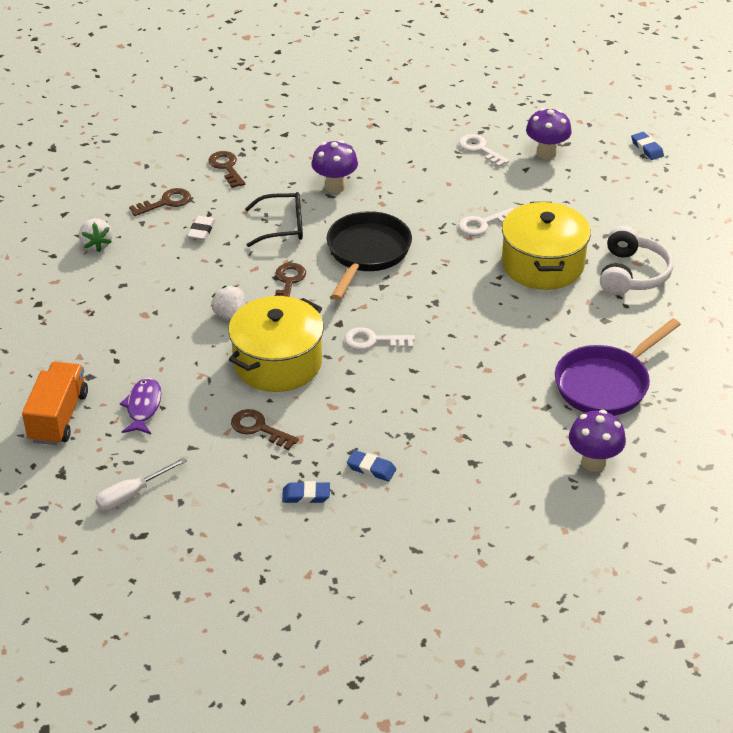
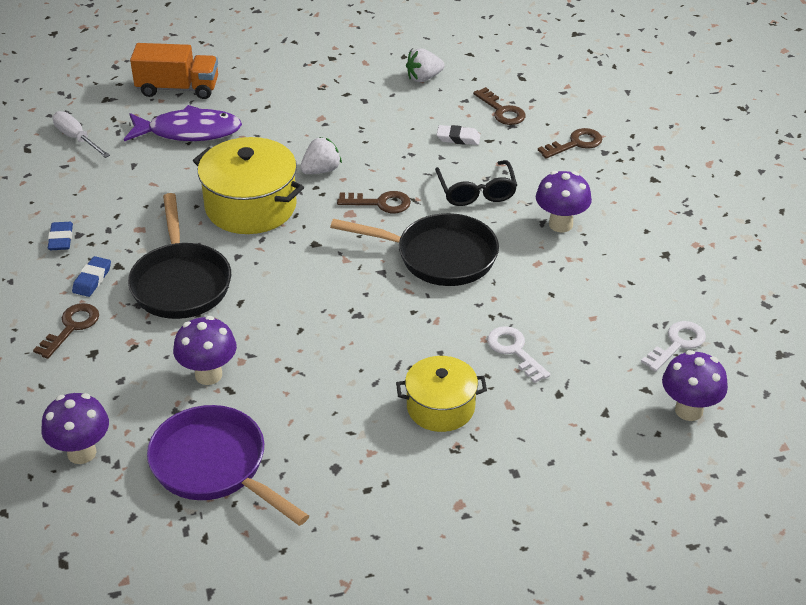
camera: 85 degrees right, 0 degrees up
(143, 407) = (189, 132): purple fish -> purple fish, size x1.58
(259, 428) = (155, 202): brown key -> brown key (71, 327)
(373, 341) = (287, 270): white key -> none
(383, 408) = (180, 283): none -> black pan
(503, 388) = (208, 375): none -> purple mushroom
(542, 264) = (440, 407): yellow pot -> yellow pot, size x0.64
(632, 274) = (433, 498): white headphones -> none
(647, 148) = (739, 524): blue eraser -> none

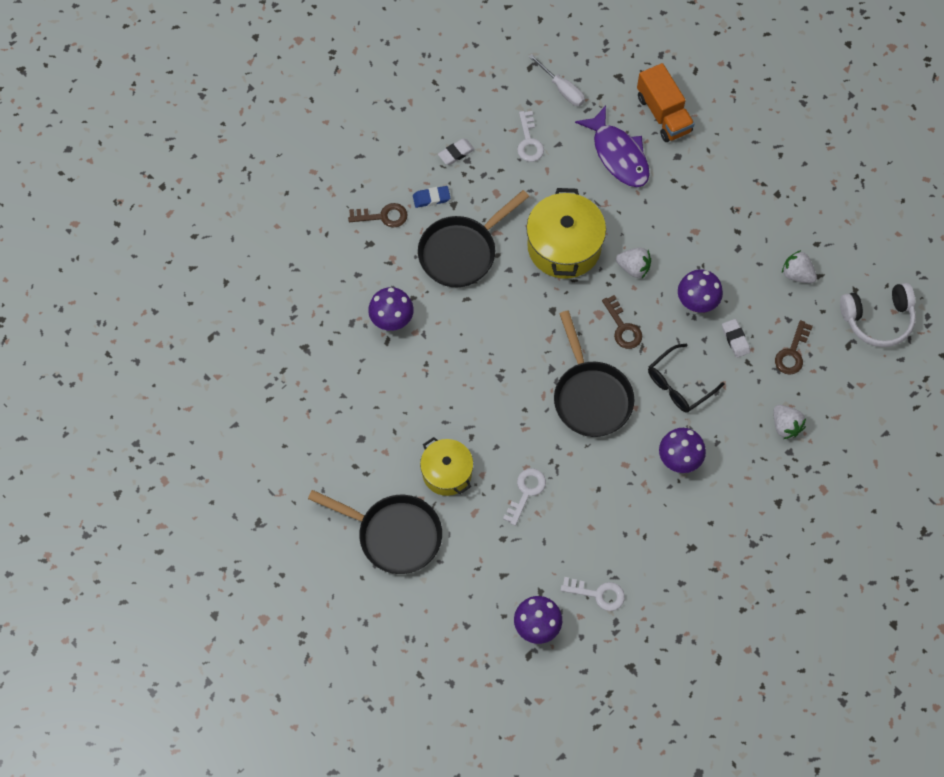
camera: 60 degrees right, 25 degrees up
(61, 239) = (456, 153): blue eraser -> white eraser
(76, 138) = (562, 89): white screwdriver -> white screwdriver turned 120 degrees clockwise
(81, 453) = (290, 292): purple mushroom -> purple mushroom (696, 303)
(107, 183) = (529, 141): none -> white key
(214, 466) = (322, 371): purple pan -> none
(487, 490) = (394, 535): none -> black pan
(510, 53) = (877, 319): none -> white headphones
(575, 144) = (785, 426): brown key -> white strawberry

